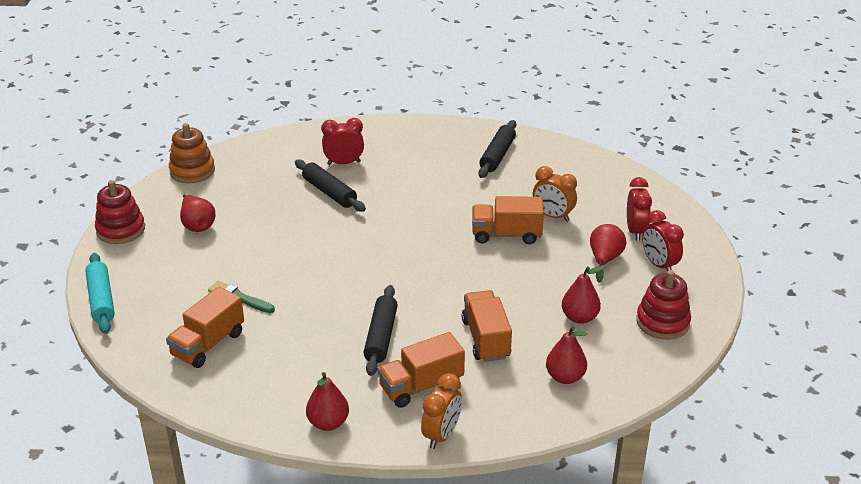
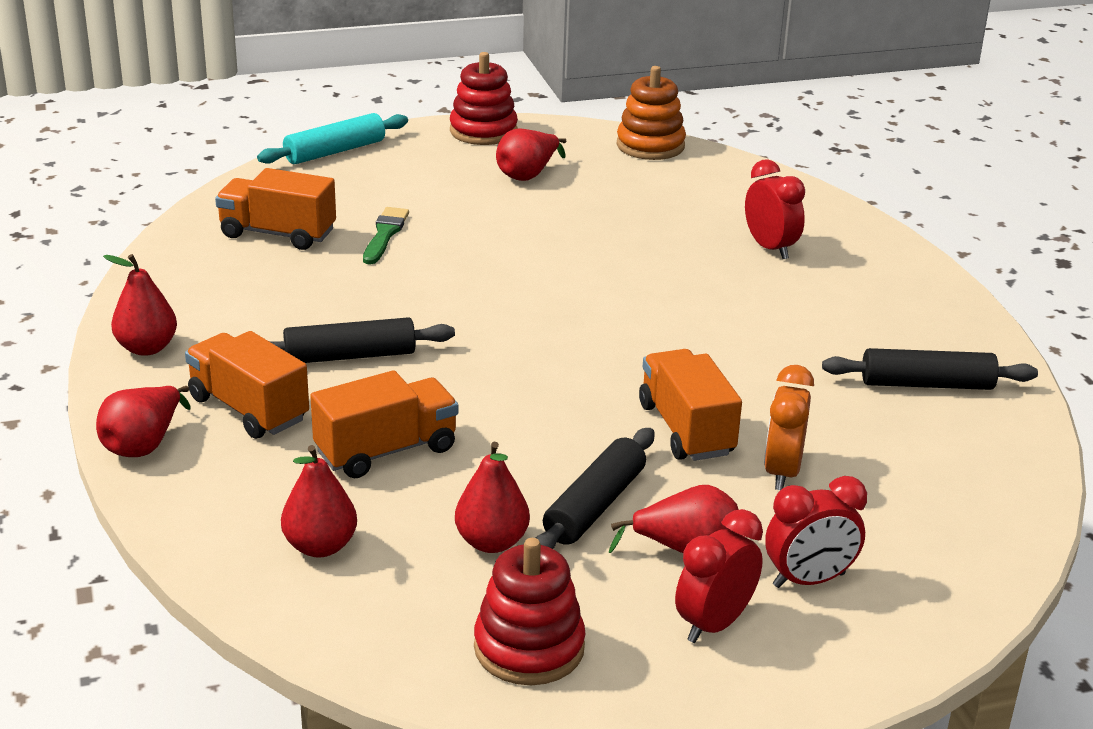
camera: 70 degrees right, 5 degrees down
(329, 192) = (680, 251): black rolling pin -> black rolling pin (594, 505)
(441, 435) = (144, 444): orange clock -> red pear

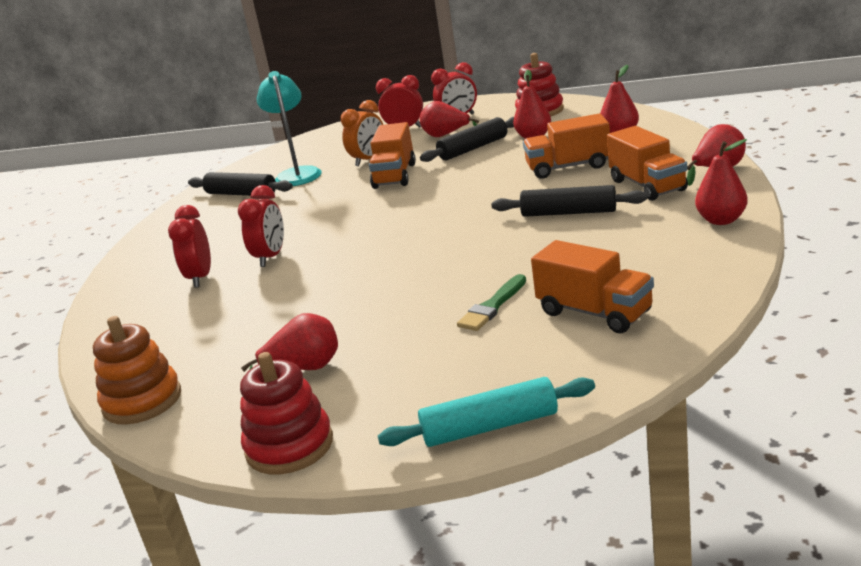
camera: 150 degrees left, 5 degrees down
(713, 277) = (270, 257): none -> red clock
(885, 434) = (297, 174): none -> turquoise lamp

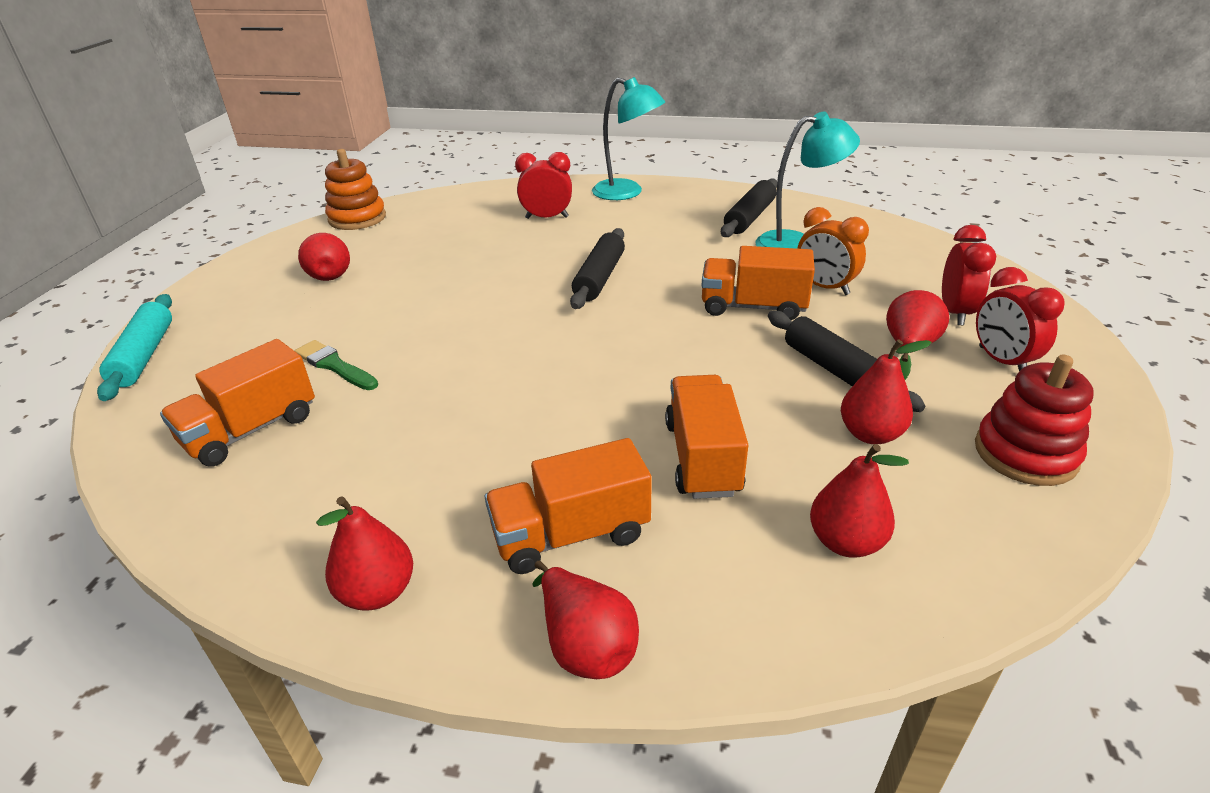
camera: 90 degrees right, 10 degrees up
(156, 250) = (627, 193): none -> turquoise lamp
(270, 257) = (563, 245): red clock -> none
(289, 446) = (230, 274): red stacking toy -> none
(569, 213) = (526, 439): black rolling pin -> black rolling pin (600, 278)

